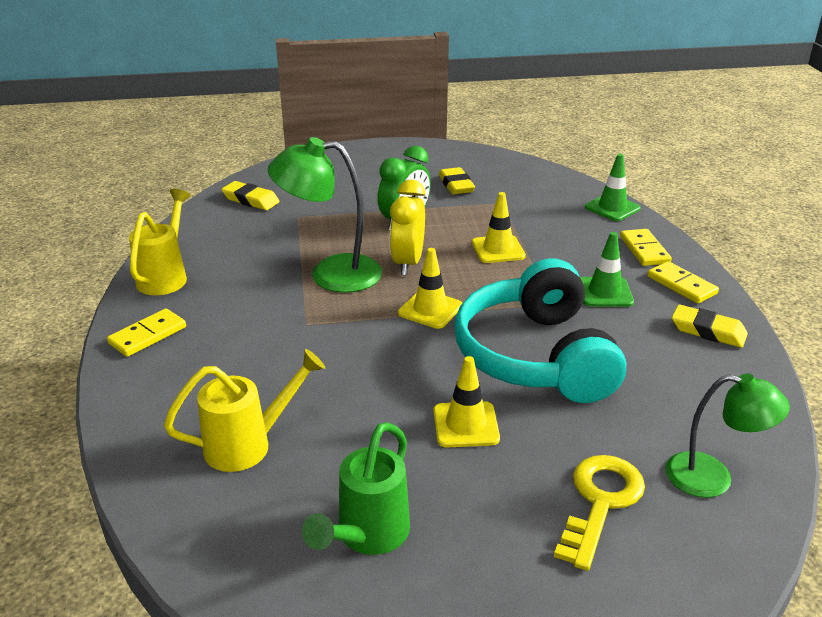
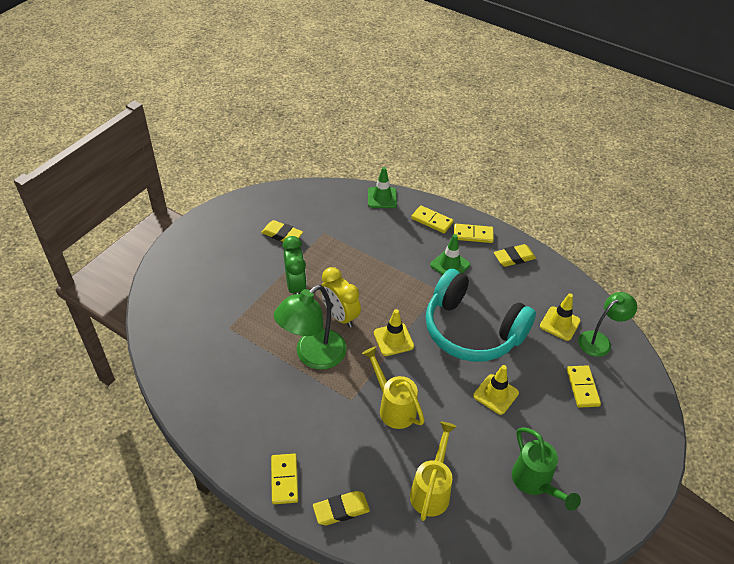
camera: 50 degrees left, 15 degrees up
(166, 276) = (225, 434): yellow watering can -> yellow watering can (393, 407)
(251, 200) = (179, 336): yellow eraser -> yellow eraser (341, 510)
(498, 249) = (369, 271): yellow traffic cone -> yellow traffic cone (560, 323)
(600, 502) = (582, 387): yellow key -> yellow domino

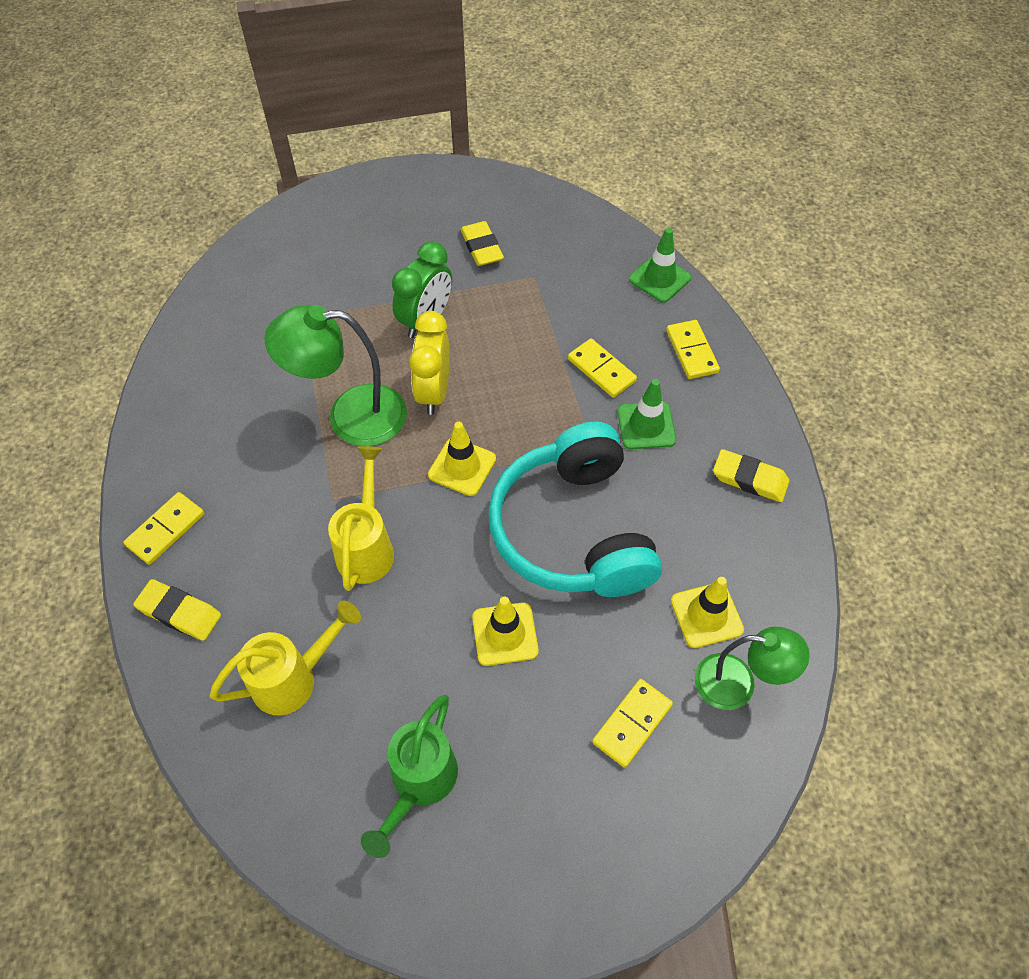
camera: 45 degrees right, 10 degrees up
(473, 235) = (728, 408): yellow domino -> yellow domino (601, 370)

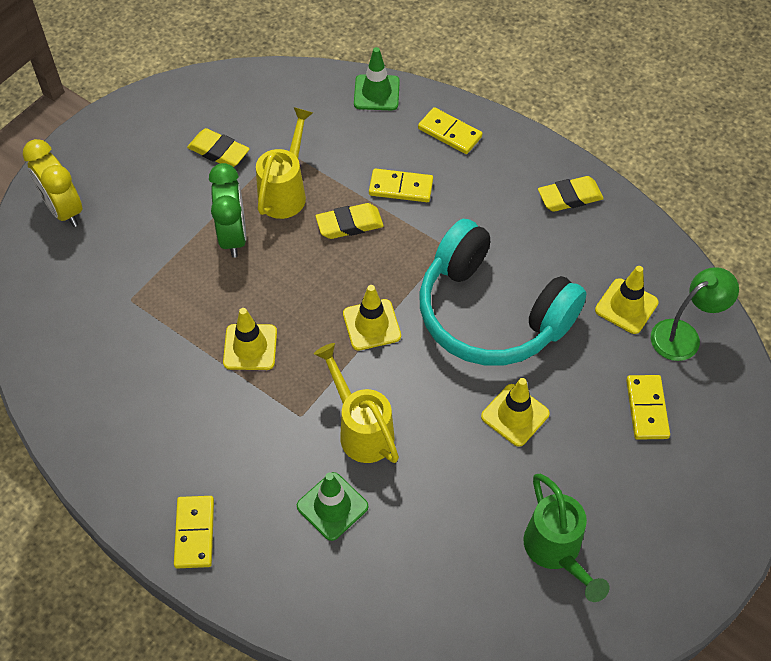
camera: 40 degrees left, 0 degrees up
(179, 612) = (272, 580): yellow eraser -> yellow eraser (349, 224)
(294, 678) = (404, 555): yellow watering can -> yellow watering can (286, 191)
(350, 416) = (250, 347): green lamp -> yellow traffic cone
(434, 392) = (295, 286): yellow clock -> yellow clock (64, 210)
(646, 426) = (469, 207): green traffic cone -> green traffic cone (332, 506)

